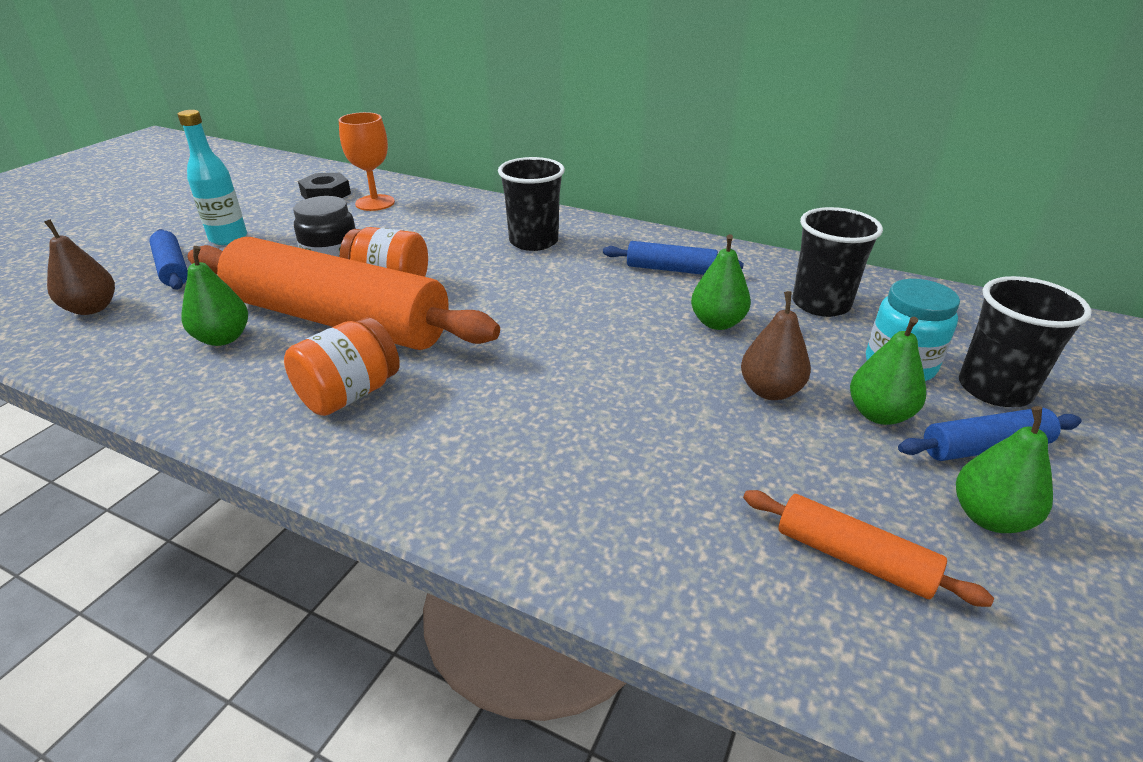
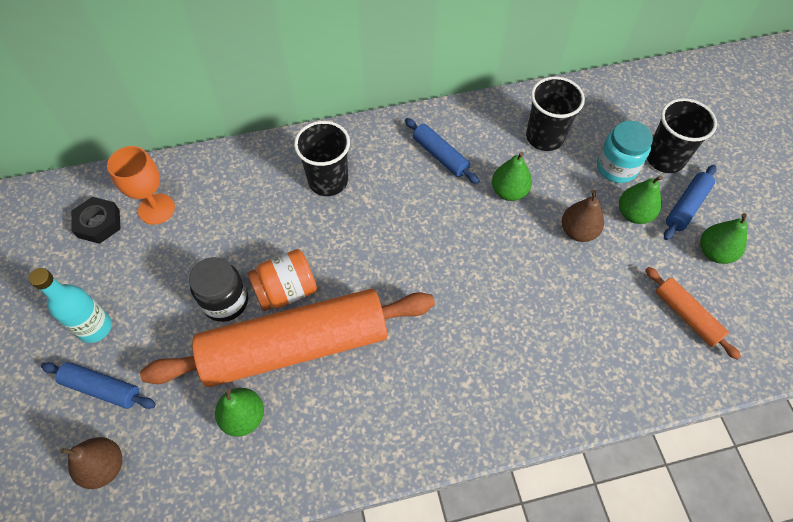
camera: 40 degrees left, 25 degrees up
(349, 394) = (381, 396): orange jar -> none
(670, 269) = (440, 156): blue rolling pin -> blue rolling pin turned 75 degrees clockwise
(853, 558) = (687, 315): orange rolling pin -> orange rolling pin turned 60 degrees clockwise

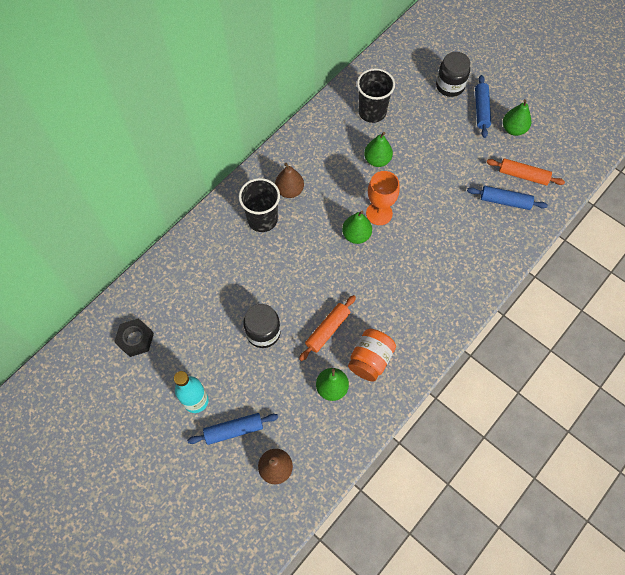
camera: 35 degrees left, 5 degrees up
(156, 209) = (166, 306): orange goblet -> orange goblet (379, 213)
(286, 290) = (294, 302): orange jar -> orange jar (370, 360)
(295, 346) = (327, 330): orange rolling pin -> orange rolling pin, size x0.43
(440, 156) = (319, 161): blue rolling pin -> blue rolling pin (505, 201)
(578, 231) = (433, 161): brown pear -> brown pear (289, 190)
(616, 167) = (427, 108): turquoise jar -> none
(634, 214) = (456, 132): green pear -> green pear (356, 235)
(664, 158) = (450, 86): black cup -> black jar

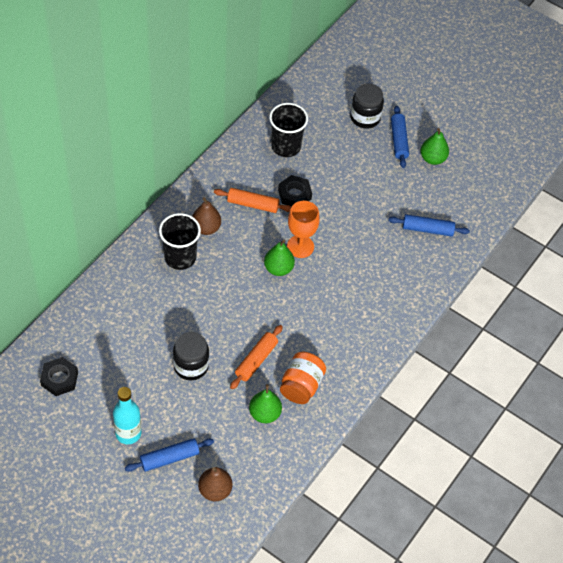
camera: 10 degrees left, 10 degrees down
(377, 160) = (294, 194): green pear -> black nut
(523, 175) = (444, 203): orange rolling pin -> orange rolling pin (253, 204)

